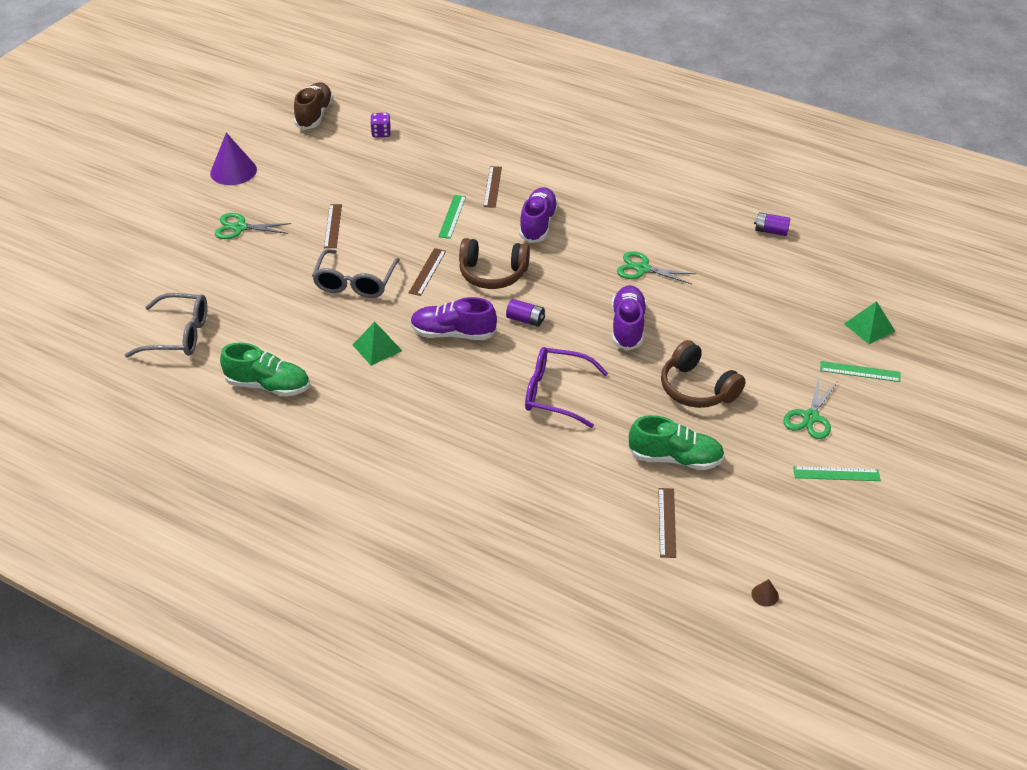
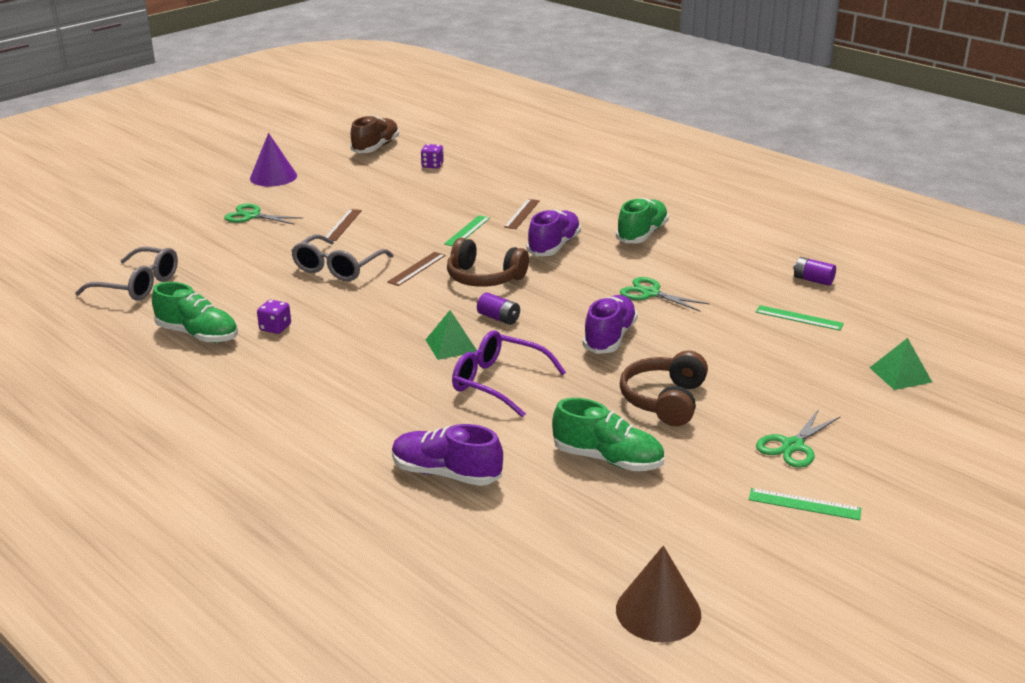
camera: 15 degrees right, 15 degrees down
(334, 365) = (275, 328): none -> purple dice
(377, 347) = (328, 320): green pyramid -> green pyramid (451, 345)
(453, 333) = (414, 319): purple shoe -> purple shoe (446, 474)
(609, 197) = (642, 234): none -> green shoe
(667, 522) = (568, 517): brown ruler -> none
(697, 388) = (664, 400): brown headphones -> brown headphones turned 45 degrees clockwise
(765, 595) = (658, 611): brown cone -> brown cone, size x2.37
(860, 371) = (873, 412): green ruler -> green ruler (799, 318)

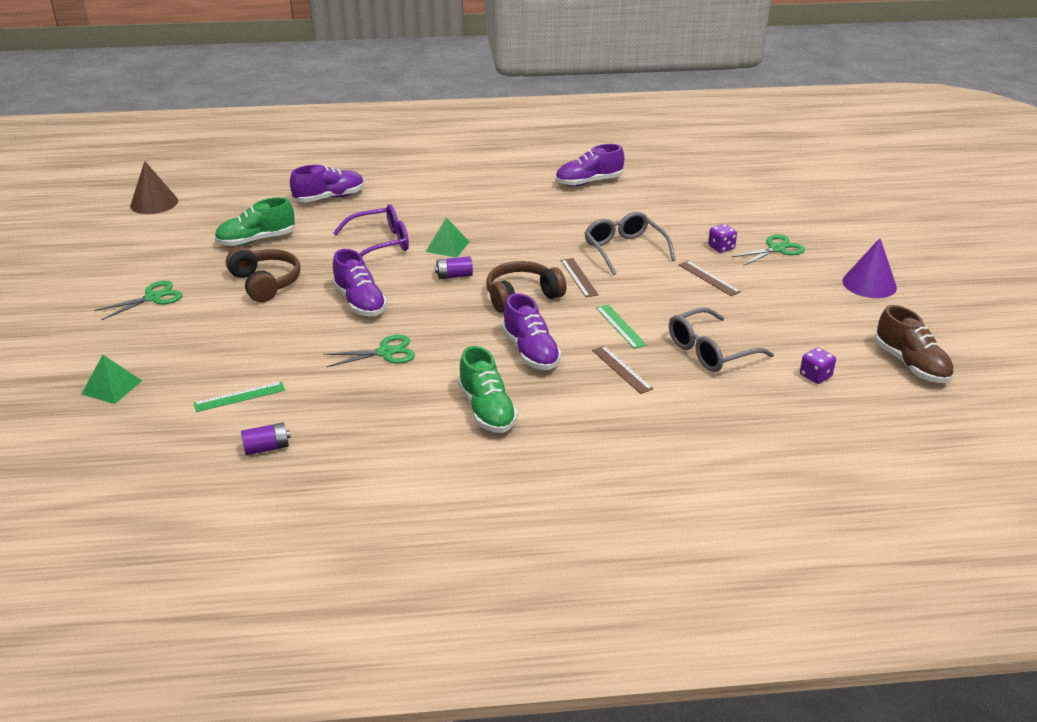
camera: 130 degrees right, 5 degrees up
(137, 285) = (691, 182): grey glasses -> grey glasses (711, 351)
(198, 335) = (588, 182): green shoe -> purple shoe
(275, 328) = (562, 204): purple dice -> purple dice (721, 247)
(793, 446) = (153, 298): green scissors -> green scissors turned 60 degrees clockwise
(804, 504) = (118, 272): green ruler -> none

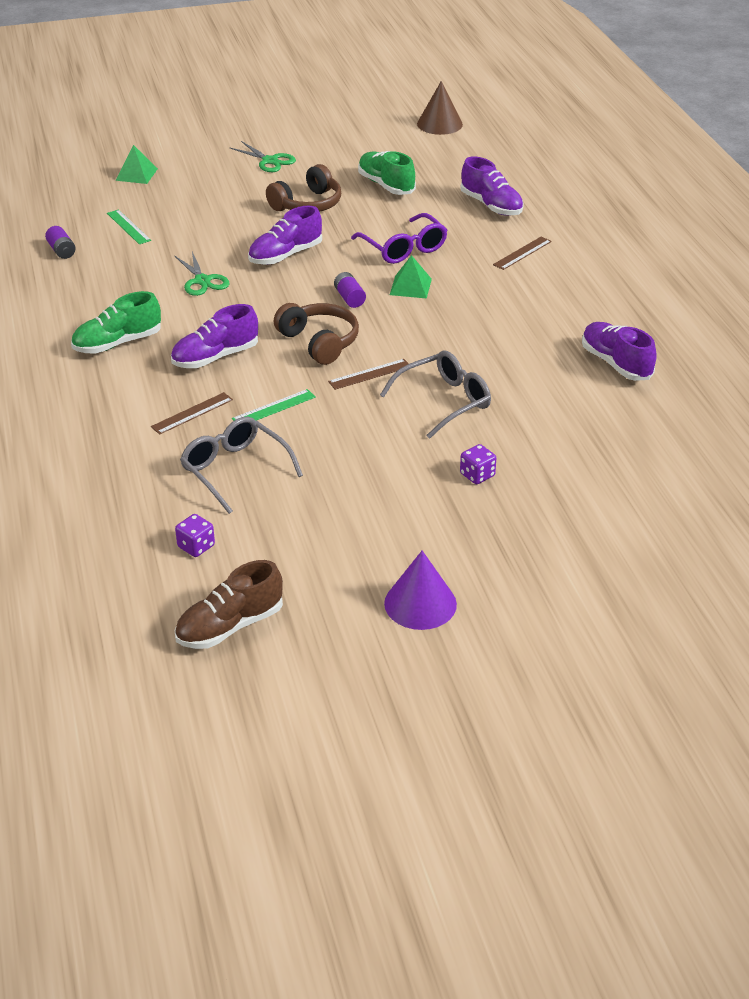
camera: 80 degrees right, 5 degrees up
(708, 278) = (395, 466): brown ruler -> brown ruler (522, 253)
(776, 249) = (490, 522): green scissors -> none

